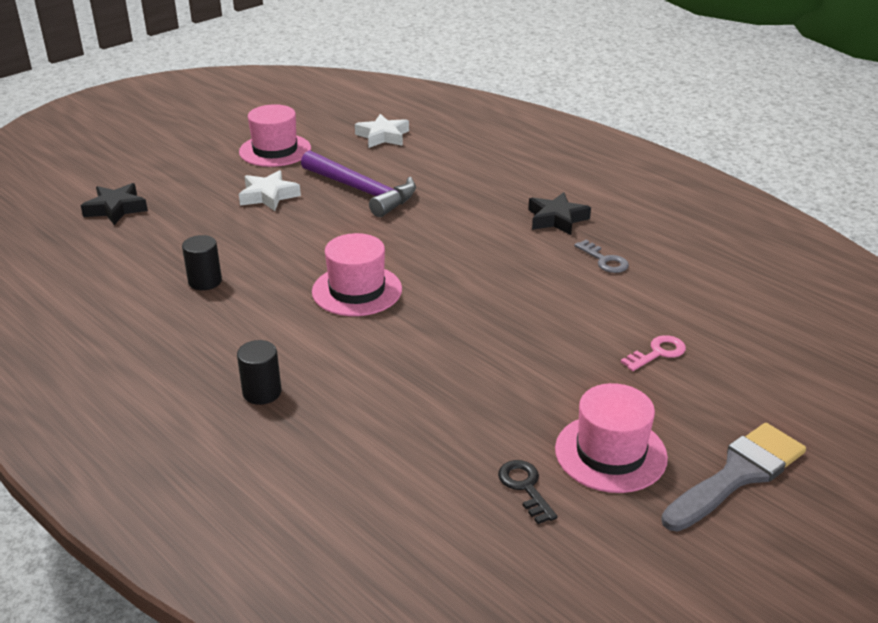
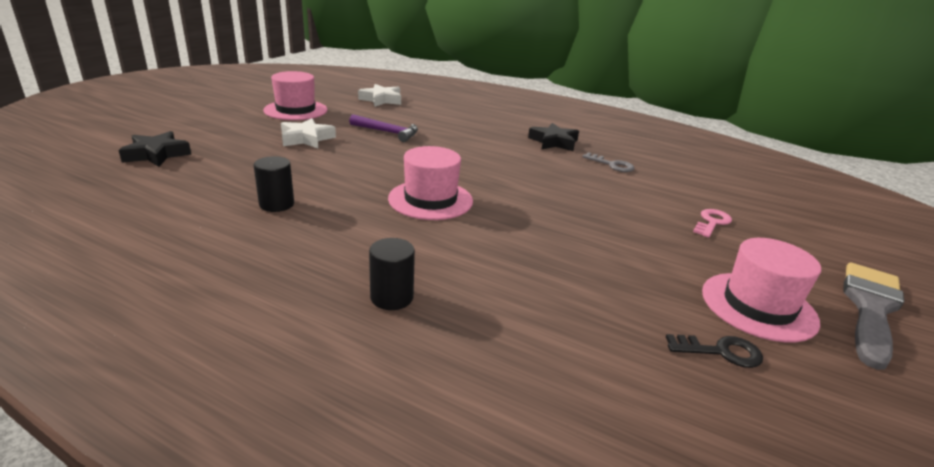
camera: 20 degrees left, 5 degrees down
(362, 191) = (388, 132): purple hammer -> purple hammer, size x0.63
(525, 488) = (720, 351): black key -> black key turned 135 degrees clockwise

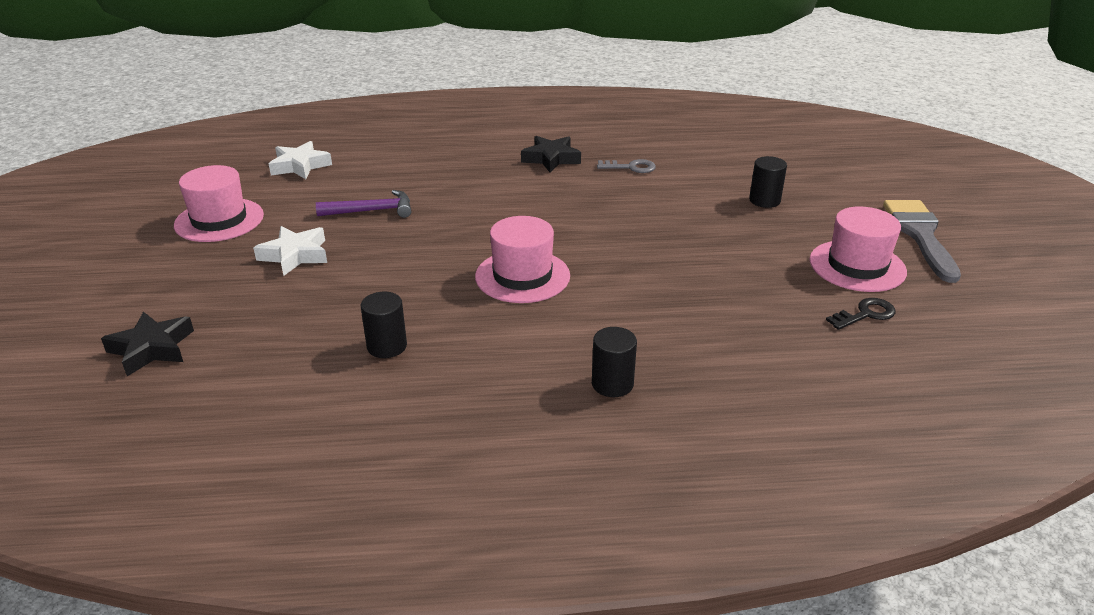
camera: 30 degrees left, 5 degrees up
(712, 222) = (764, 200): pink key -> black cylinder

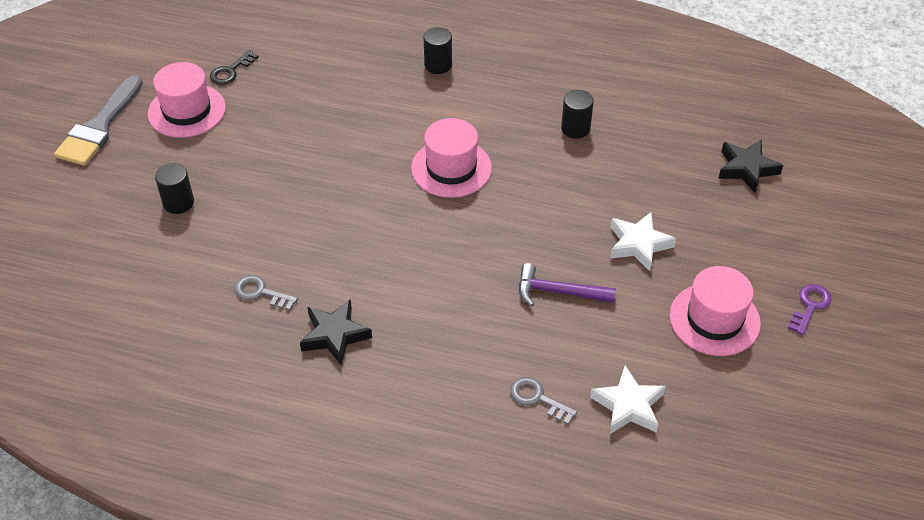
camera: 160 degrees left, 15 degrees up
(117, 244) = (810, 306): none -> purple key
(373, 158) = (538, 399): none -> grey key
(865, 314) = (231, 71): black key -> black key turned 45 degrees counterclockwise

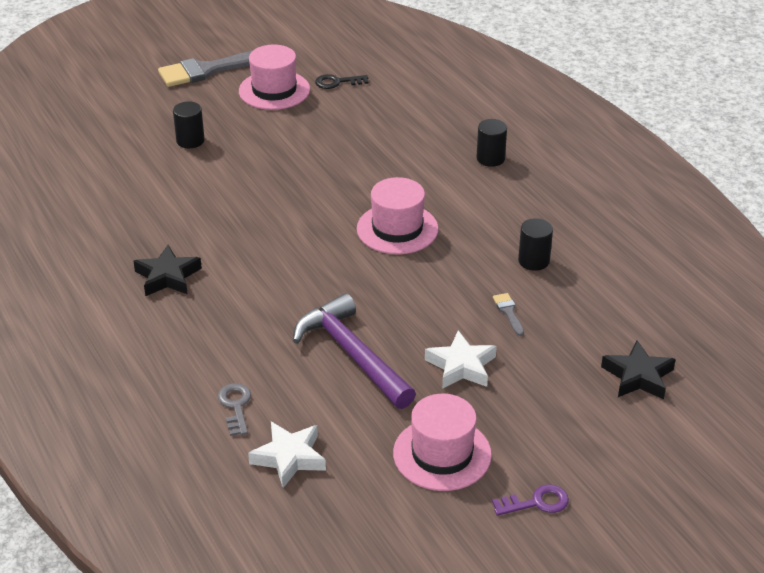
camera: 45 degrees right, 10 degrees down
(261, 293) = (161, 223): grey key -> none
(558, 292) = (352, 354): purple hammer -> purple hammer, size x1.59
(612, 180) = (508, 312): none -> grey brush

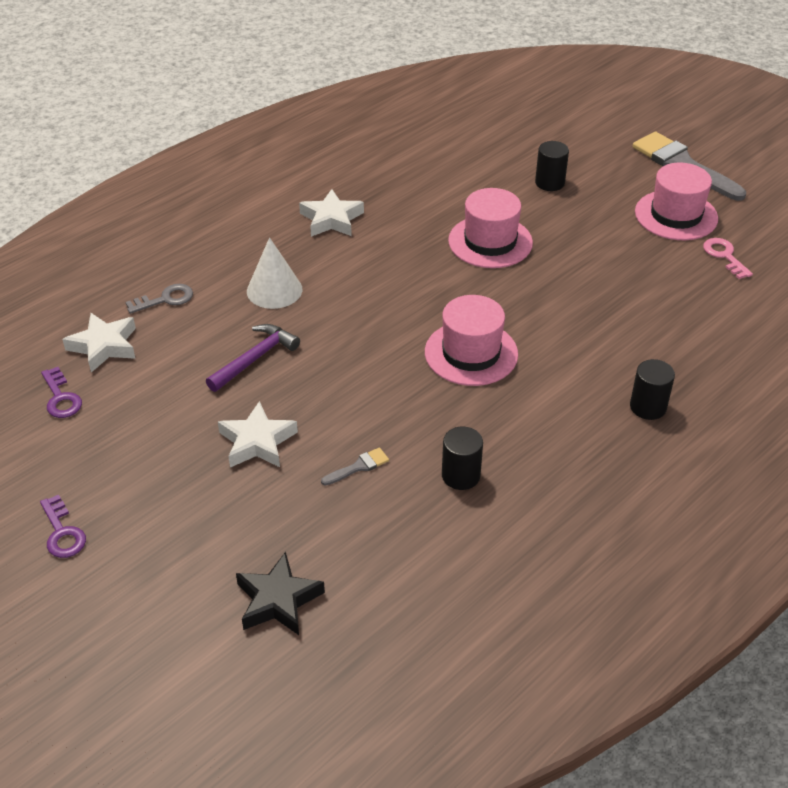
camera: 75 degrees right, 5 degrees up
(167, 276) = (331, 219): black star -> white star
(258, 329) = (274, 290): none -> white cone
(337, 82) = (724, 256): black key -> pink key
(352, 354) = (255, 358): purple hammer -> purple hammer, size x0.63
(355, 495) = (61, 397): none -> purple key
(442, 454) = (123, 449): pink hat -> pink hat (490, 242)

